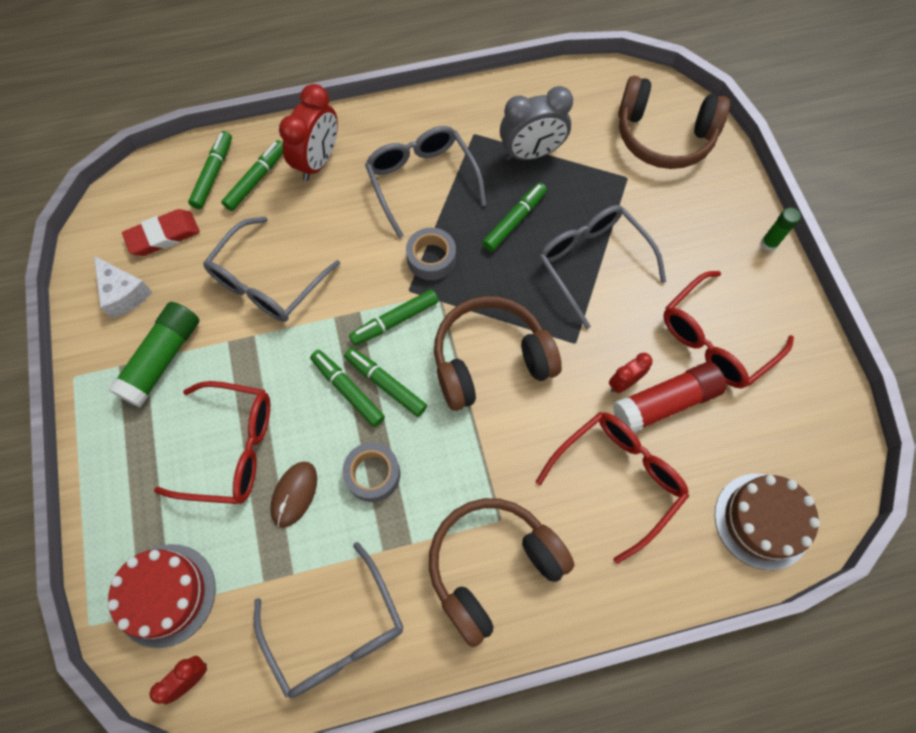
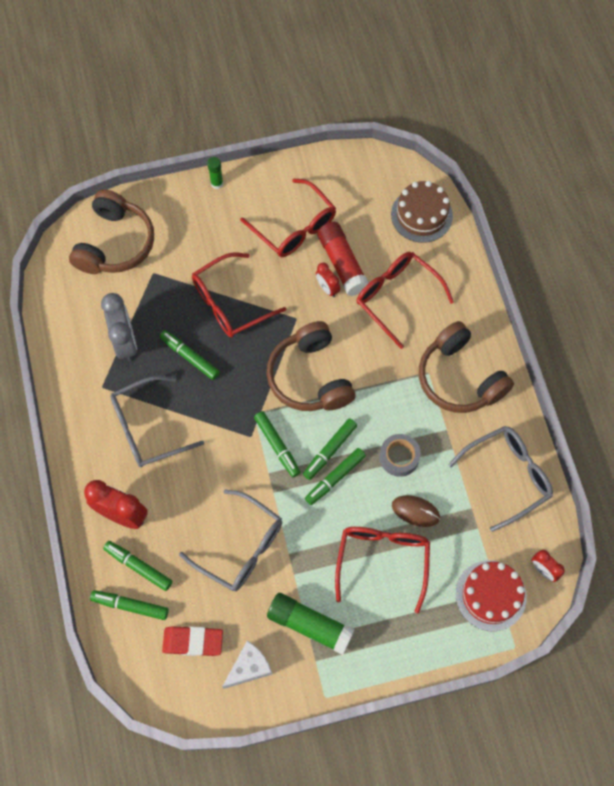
camera: 90 degrees left, 0 degrees up
(163, 235) = (193, 641): red eraser -> red eraser turned 60 degrees counterclockwise
(431, 258) = (222, 419): grey tape -> none
(592, 263) = (230, 303): grey glasses -> red glasses

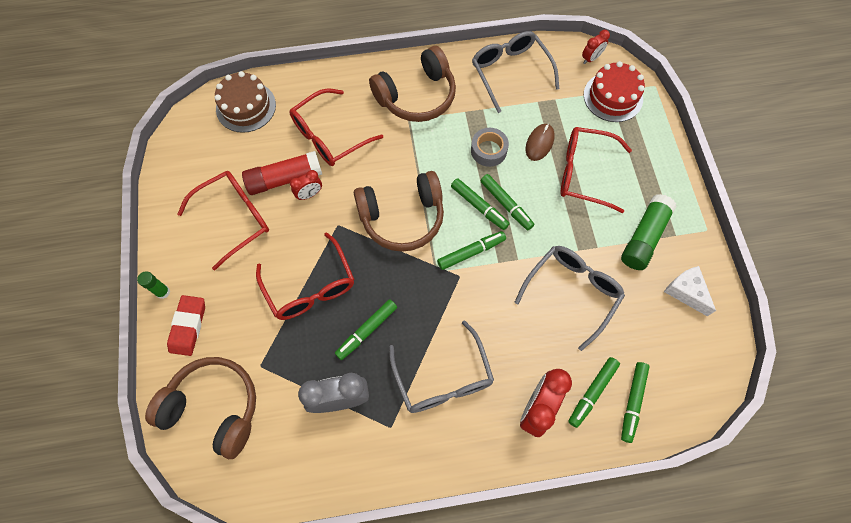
camera: 85 degrees left, 0 degrees up
(193, 641) = (665, 342): red eraser -> red eraser (188, 326)

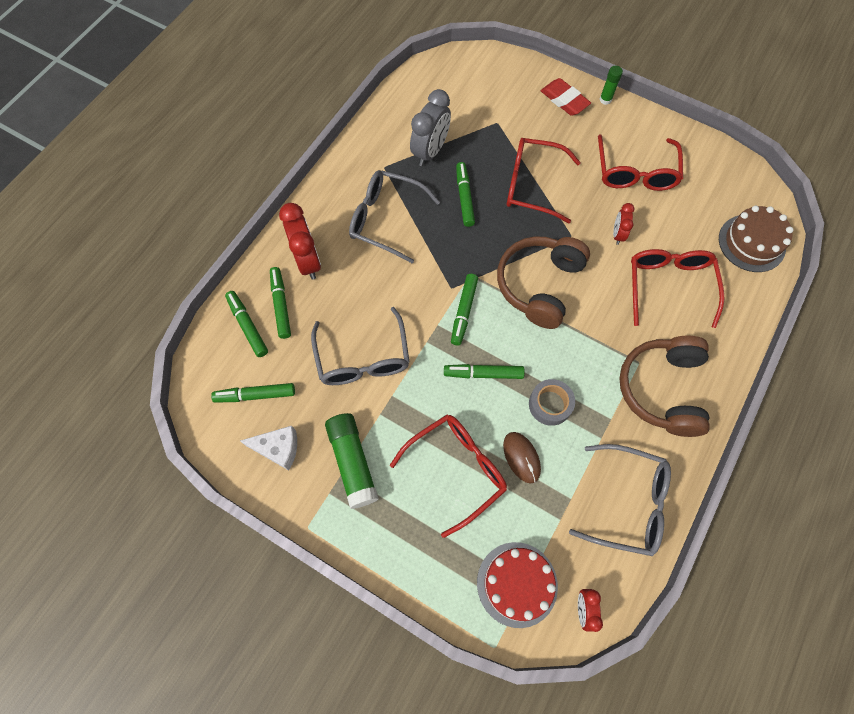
camera: 130 degrees right, 0 degrees up
(214, 408) = (491, 84): brown headphones -> none
(284, 179) = (648, 226): red glue stick -> none
(479, 206) = (499, 350): green marker -> green marker (255, 395)

